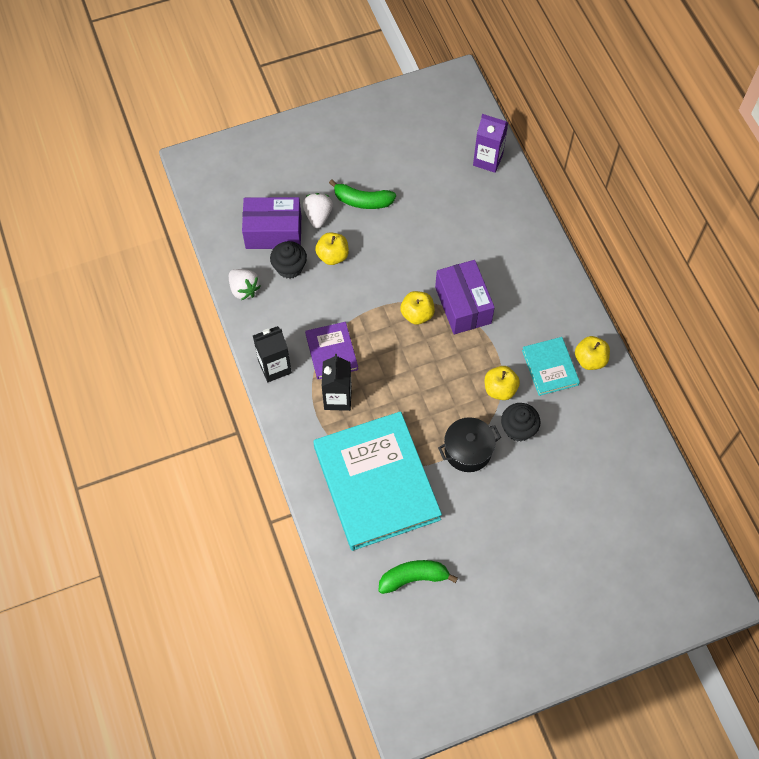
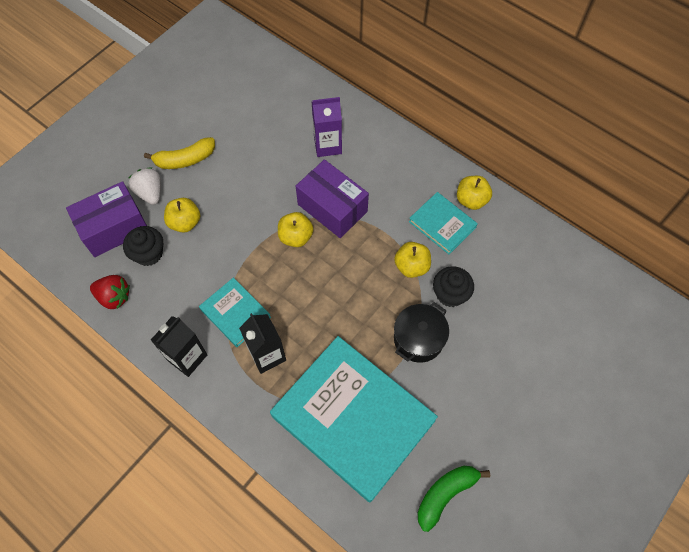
camera: 30 degrees left, 0 degrees up
(244, 289) = (114, 297): white strawberry -> red strawberry
(331, 352) = (235, 313): purple book -> turquoise book
(362, 201) = (185, 159): green banana -> yellow banana
(488, 160) = (278, 73): purple carton -> purple carton (327, 145)

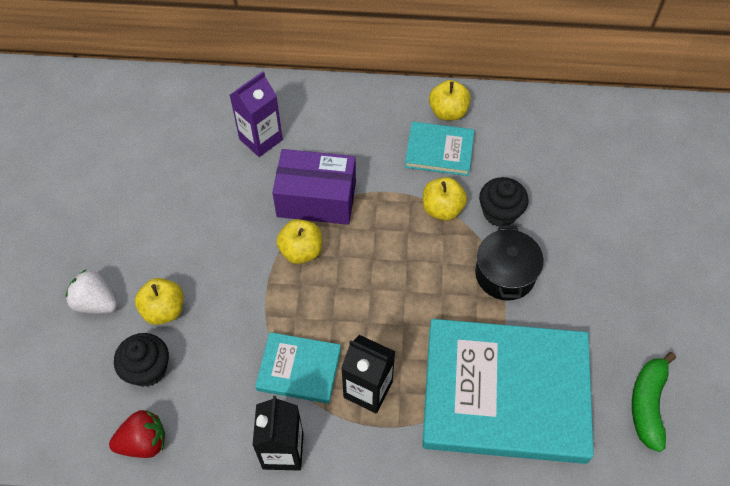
camera: 35 degrees left, 5 degrees down
(114, 228) = (82, 367): purple box -> none
(185, 159) = (109, 243): yellow banana -> none

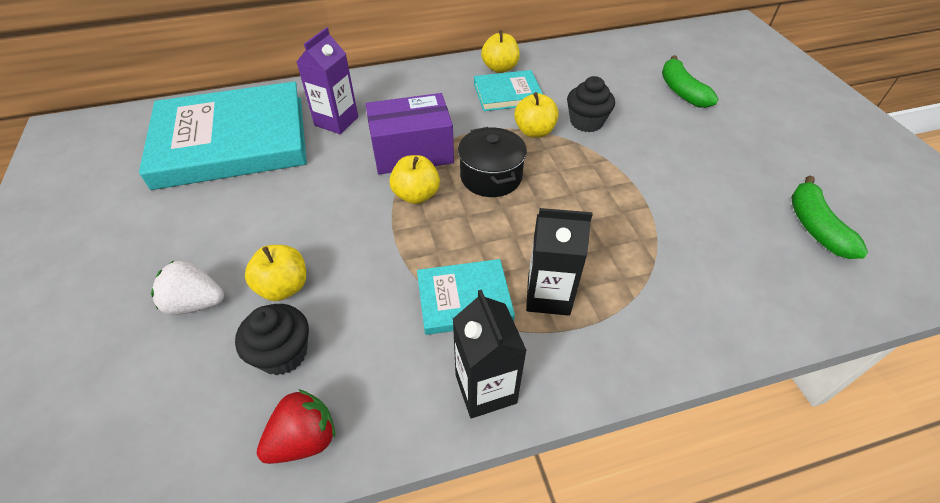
camera: 20 degrees left, 10 degrees down
(505, 274) = (620, 164): black pot -> black pot (491, 177)
(505, 393) = (685, 257): turquoise book -> turquoise book (232, 140)
(624, 200) = (681, 91): none -> green banana

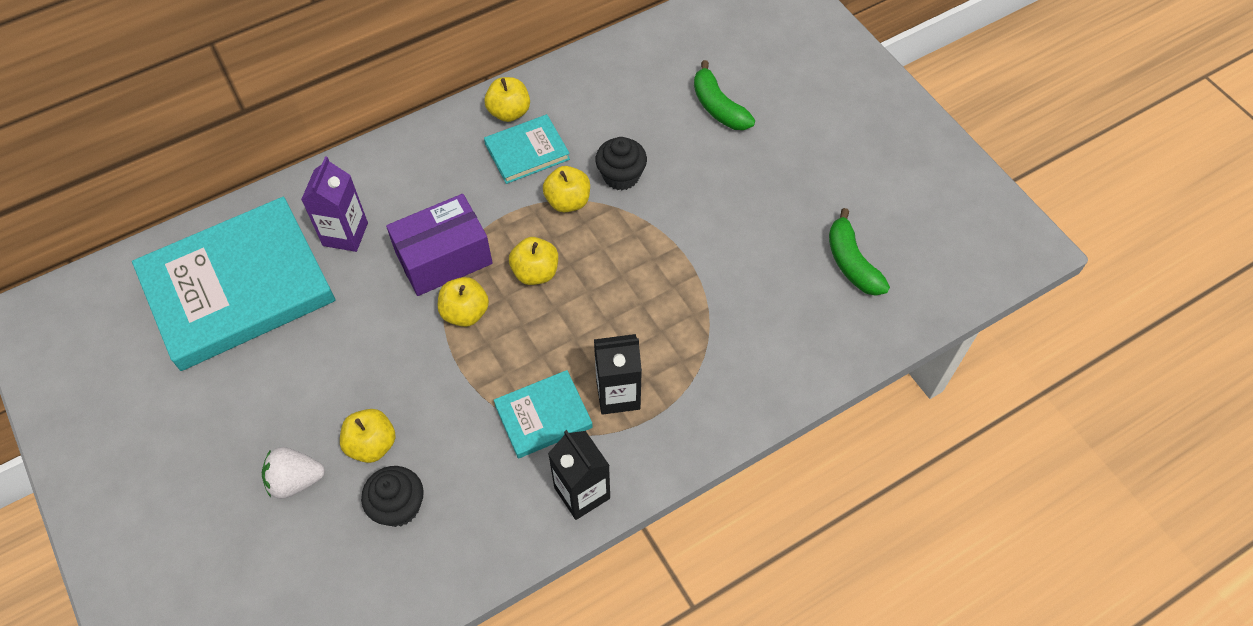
camera: 15 degrees left, 10 degrees up
(304, 439) = (446, 571): red strawberry -> none
(491, 177) = (535, 272): black pot -> yellow apple

